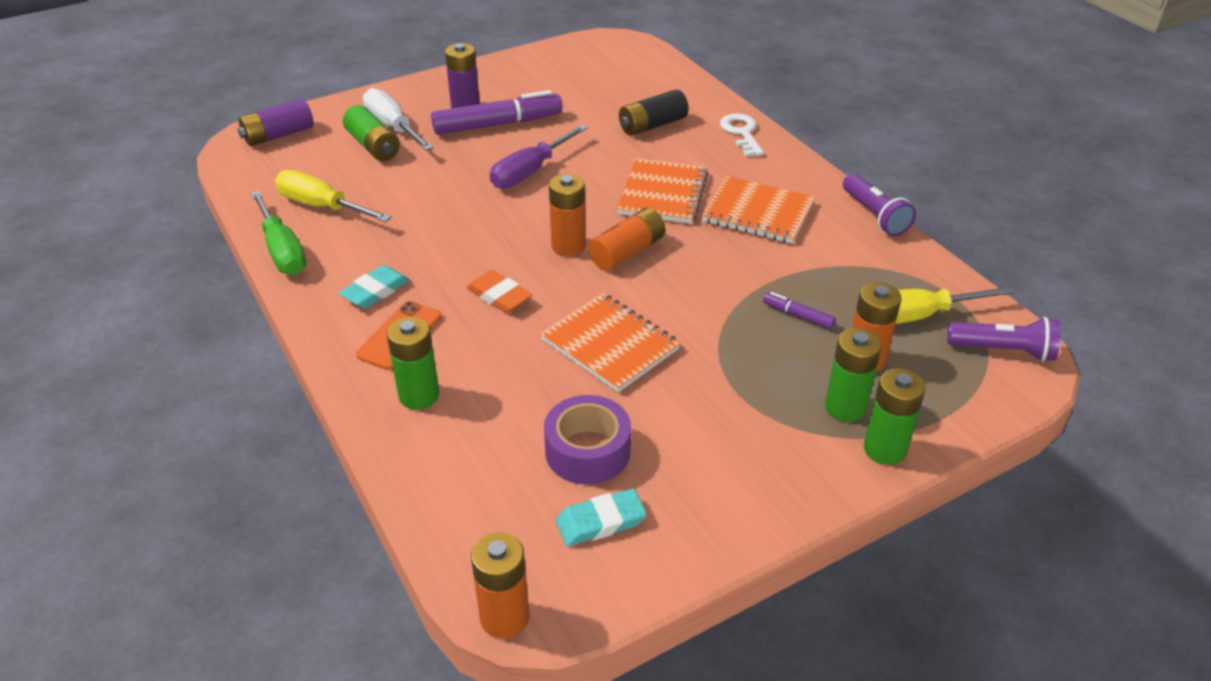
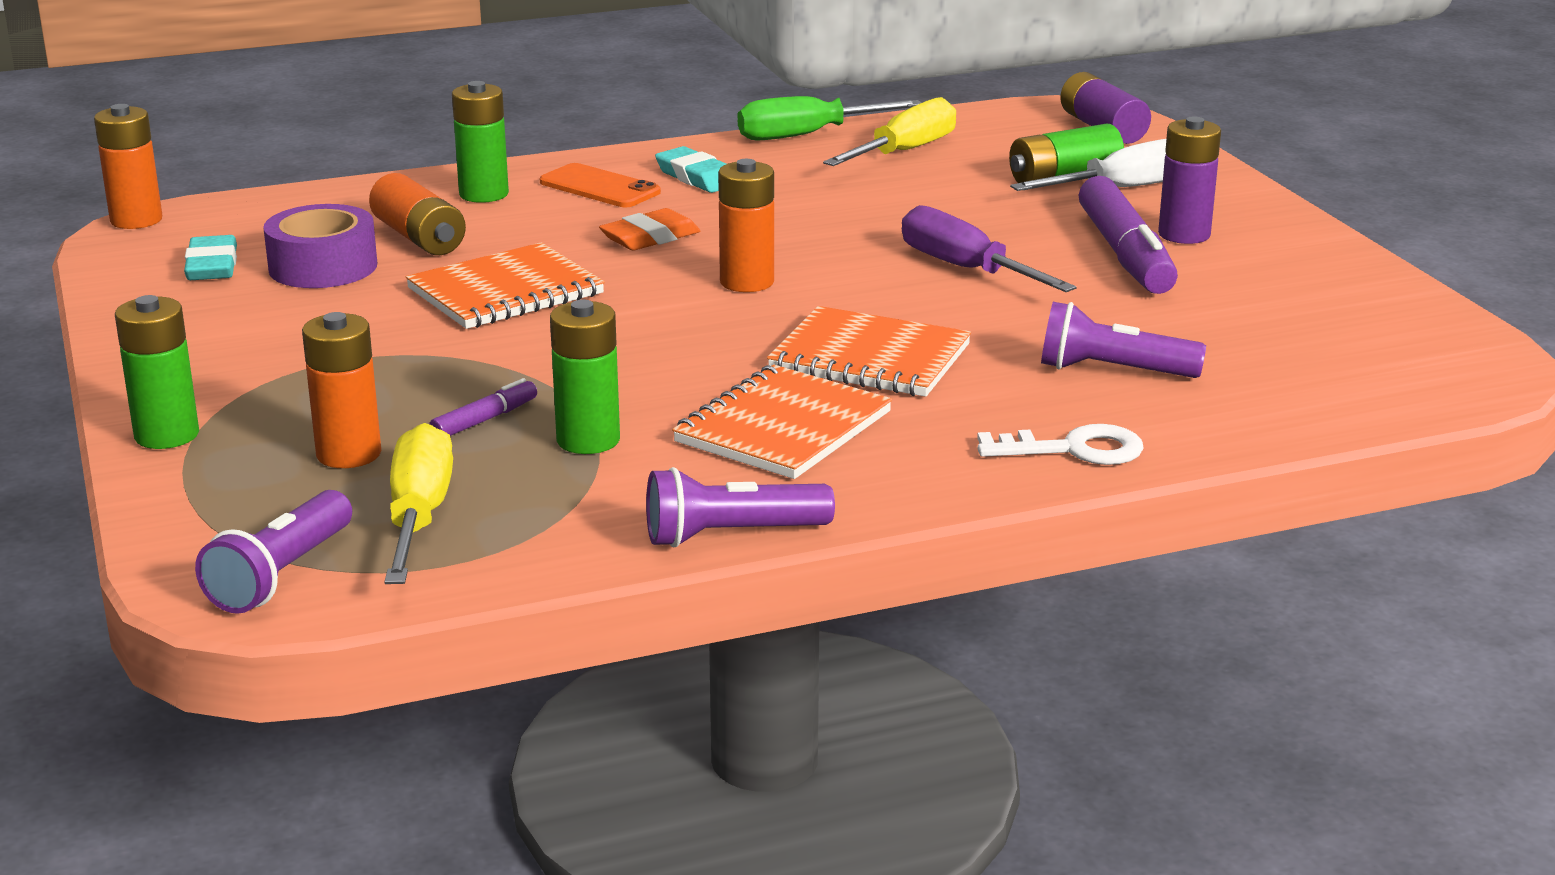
camera: 100 degrees right, 15 degrees down
(627, 252) = (713, 318): orange battery -> orange battery (419, 238)
(652, 125) = (1112, 371): black battery -> purple flashlight
(845, 407) = (265, 422): green battery -> green battery (588, 440)

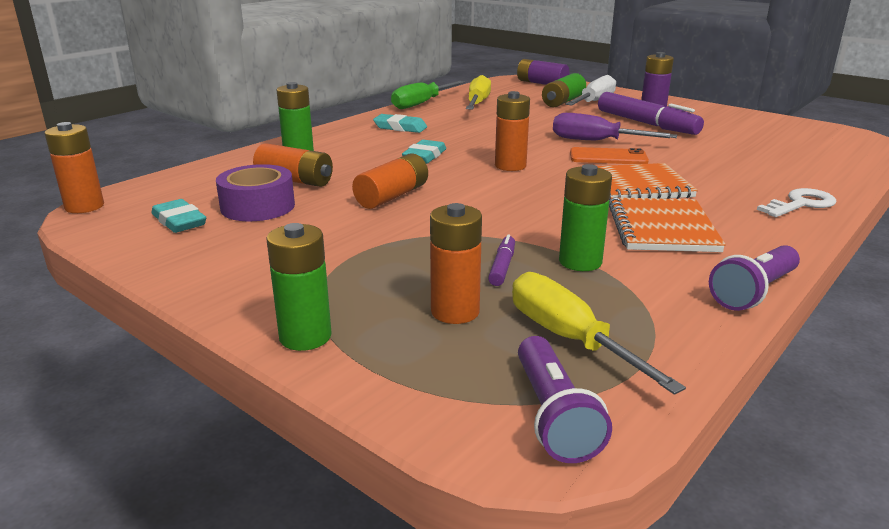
camera: 30 degrees left, 0 degrees up
(505, 292) = (392, 196): orange notebook -> orange battery
(599, 187) = (358, 140): orange phone -> orange phone (608, 157)
(650, 237) = (424, 156): orange eraser -> turquoise eraser
(1112, 371) = (741, 168): purple flashlight -> none

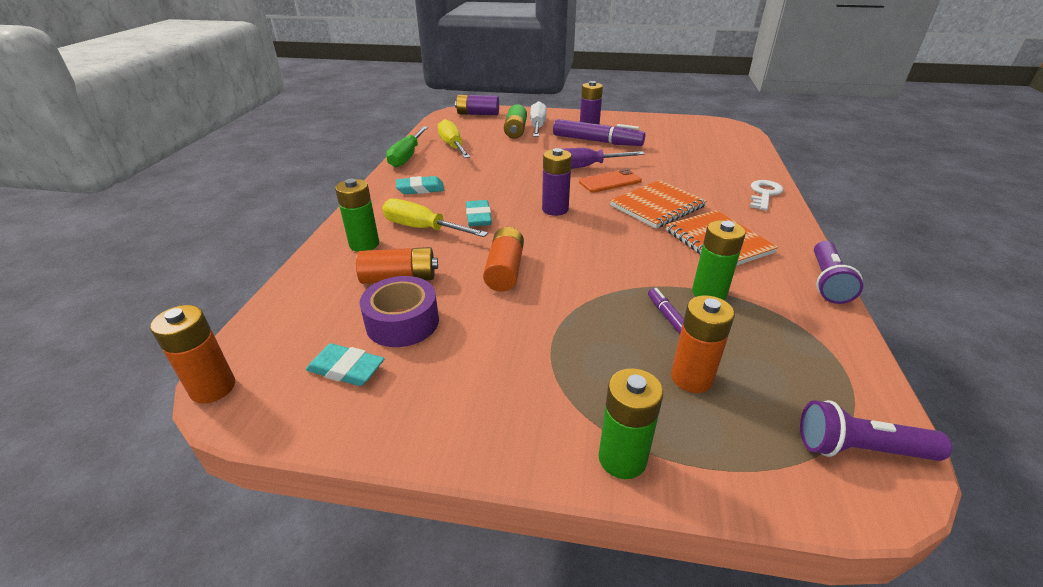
camera: 30 degrees left, 10 degrees up
(510, 166) = (555, 209): orange battery -> purple battery
(554, 416) = (859, 449): purple flashlight -> purple flashlight turned 135 degrees clockwise
(570, 339) = (787, 371): yellow screwdriver -> yellow screwdriver (423, 228)

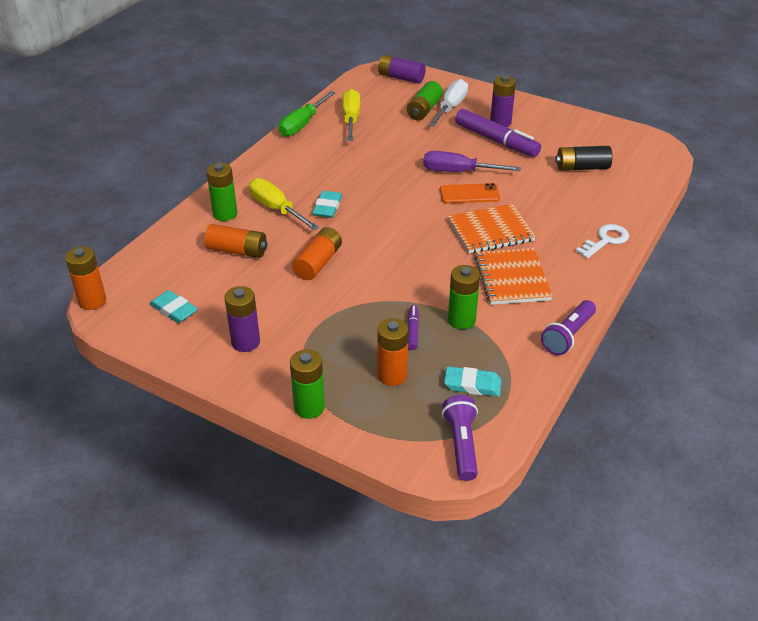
camera: 20 degrees right, 5 degrees up
(402, 322) = (223, 286): purple tape -> none
(420, 189) = (295, 166): turquoise eraser -> turquoise eraser (472, 385)
(555, 209) = (397, 214): purple battery -> purple battery (245, 342)
(686, 147) = (582, 167): none -> black battery
(859, 449) = (461, 444): purple flashlight -> purple flashlight turned 60 degrees clockwise

